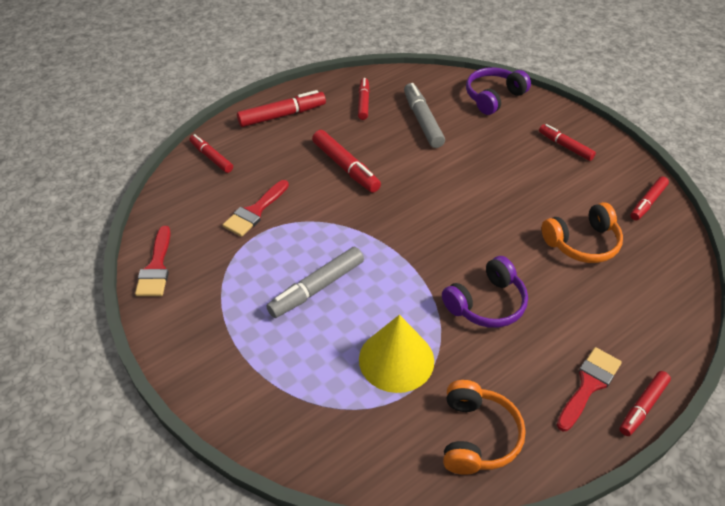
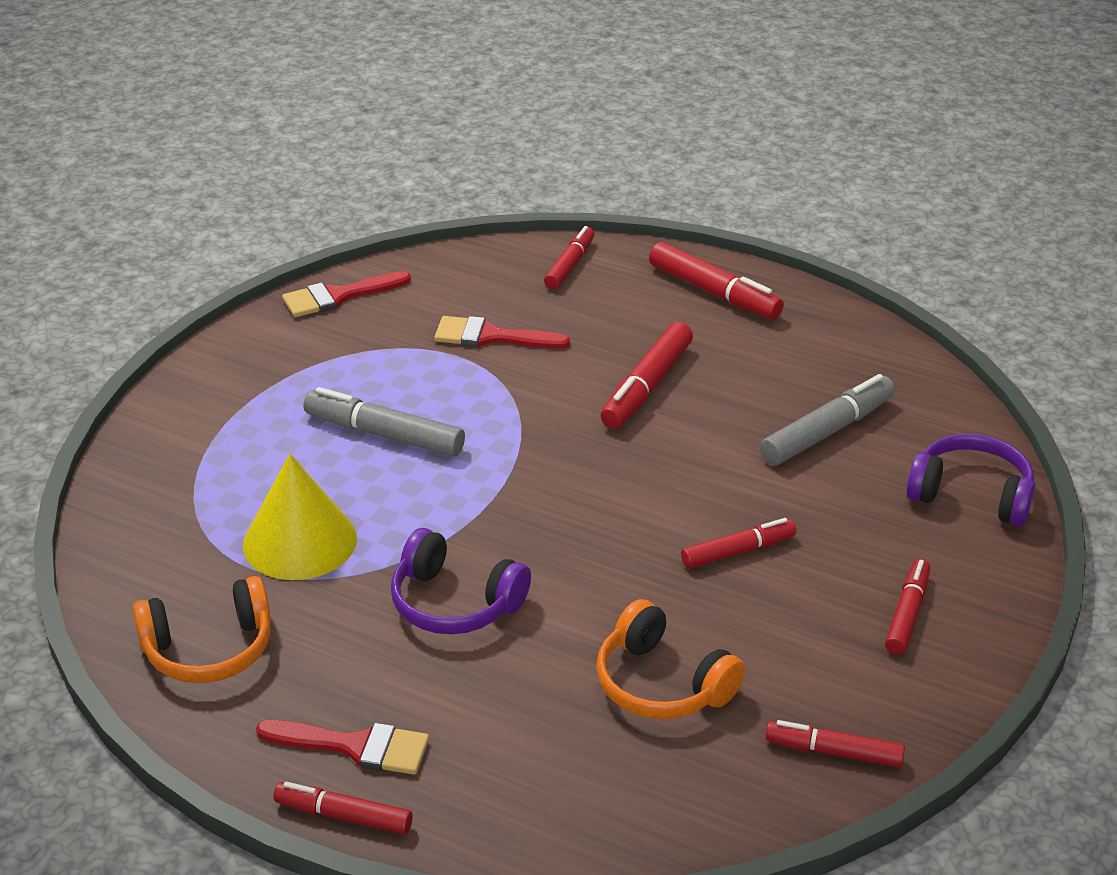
camera: 65 degrees right, 10 degrees down
(363, 102) = (818, 358): red marker -> red marker (738, 551)

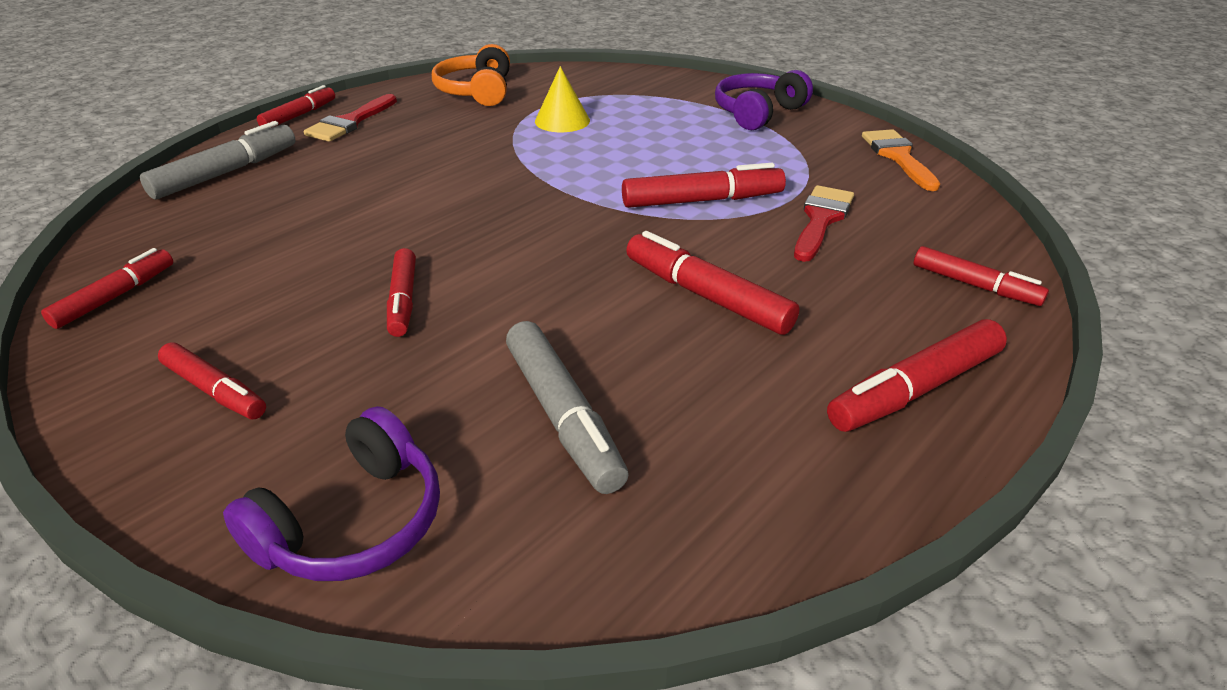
camera: 105 degrees right, 0 degrees up
(300, 541) = (562, 121): yellow cone -> yellow cone, size x0.65
(338, 296) = (898, 157): red brush -> orange brush
(384, 434) = (677, 158): grey marker -> grey marker (226, 173)
(454, 603) = (452, 164): purple headphones -> purple headphones (758, 113)
(479, 406) = (702, 200): none -> red marker
(662, 684) = (283, 231): orange headphones -> none

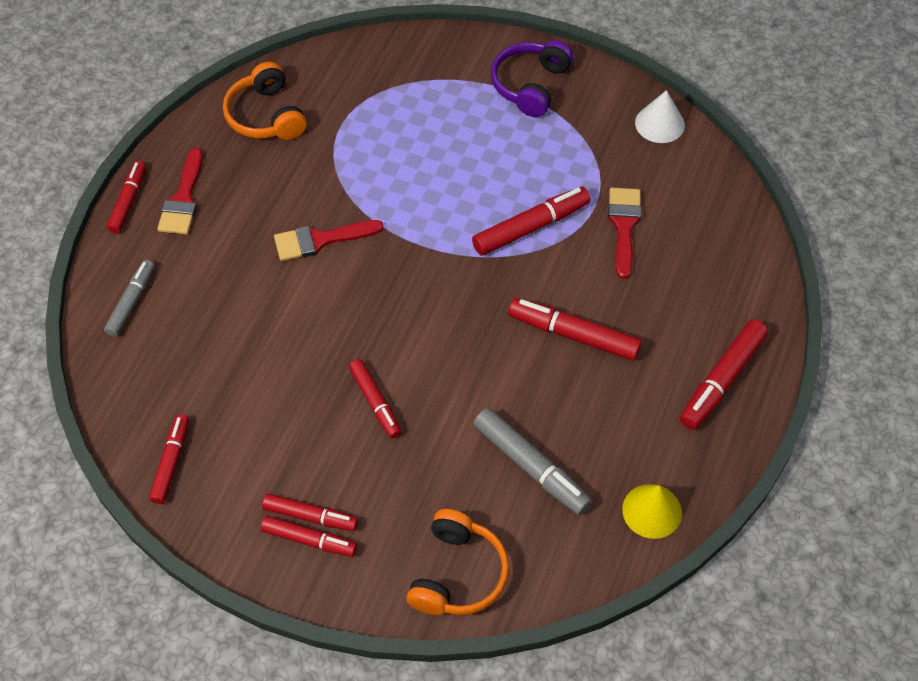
camera: 20 degrees left, 20 degrees up
(226, 173) = (131, 302): grey marker -> grey marker, size x0.66
(353, 523) = (458, 574): purple headphones -> orange headphones
(457, 168) = (320, 240): none -> red brush
(562, 121) = (369, 144): yellow cone -> yellow cone (652, 511)
(898, 157) = (659, 123): orange brush -> white cone
(975, 285) = (740, 271): red marker -> red marker (309, 540)

